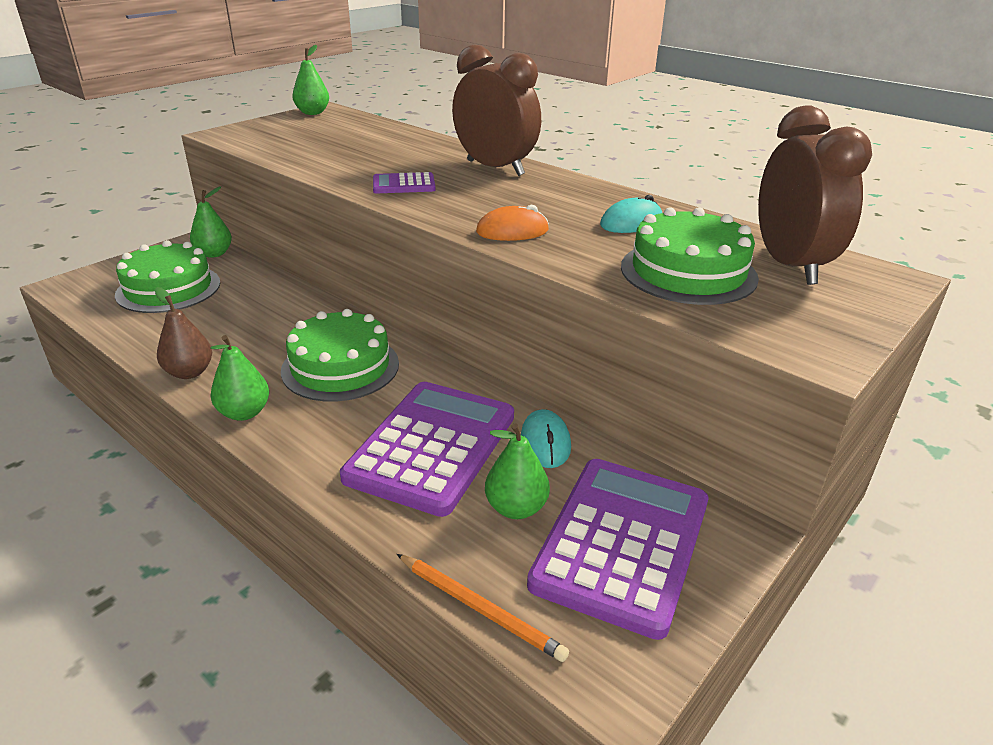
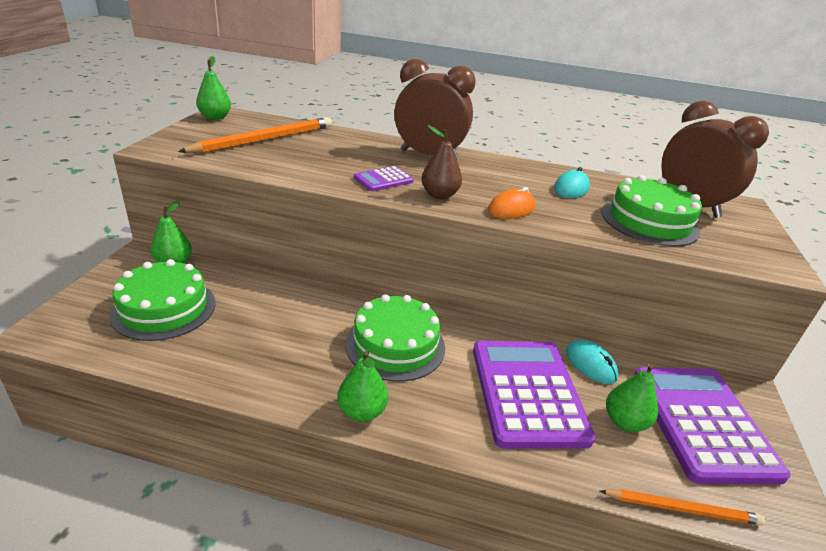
camera: 30 degrees left, 0 degrees up
(189, 372) = (273, 388): brown pear -> brown pear (439, 195)
(332, 136) = (264, 140): none -> orange pencil

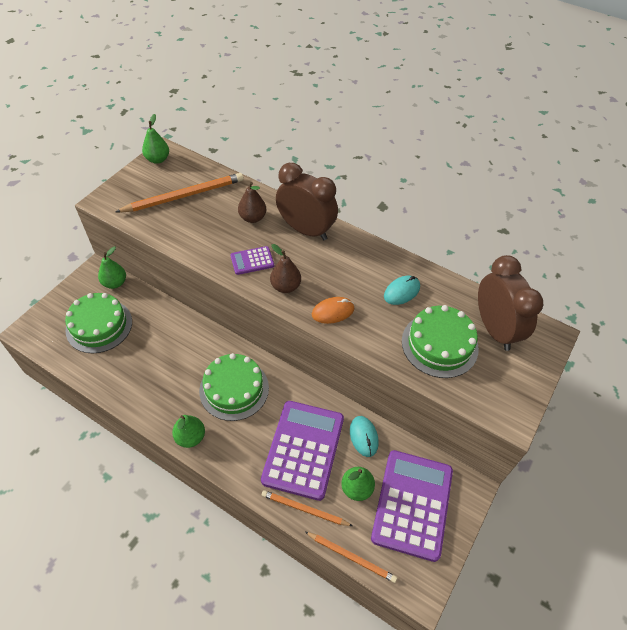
camera: 20 degrees right, 20 degrees up
(360, 150) = (252, 218): none -> brown pear
(578, 464) = (305, 509): none -> orange pencil

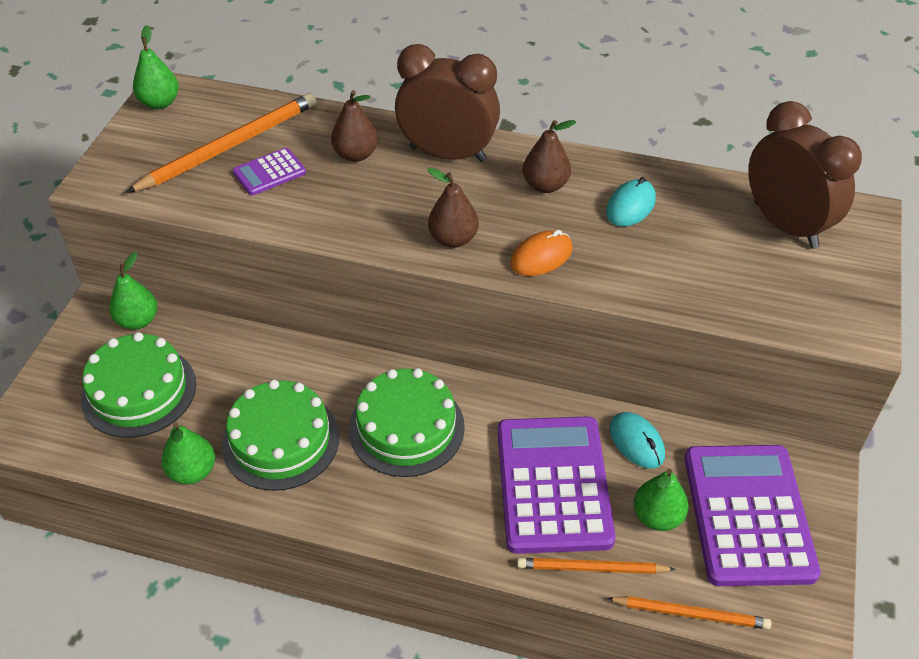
camera: 15 degrees left, 5 degrees down
(190, 437) = (367, 516): green pear -> green pear (192, 471)
(252, 261) = (383, 215): purple calculator -> purple calculator (269, 172)
(355, 265) = (545, 185): none -> brown pear
(439, 344) = (717, 263): green cake -> green cake (281, 440)

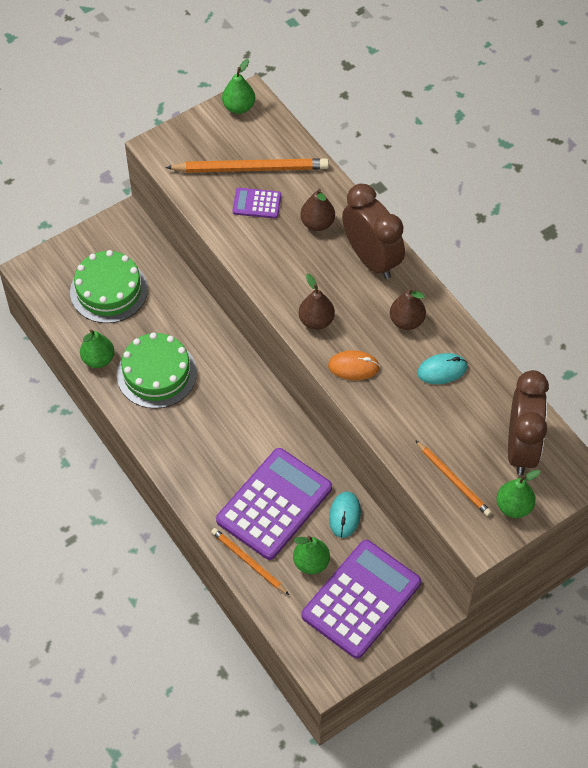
camera: 40 degrees right, 10 degrees up
(138, 320) = (142, 243): green pear -> green pear (514, 506)
(406, 428) = (228, 414): green cake -> none
(690, 613) = (274, 621): orange pencil -> orange pencil (453, 480)

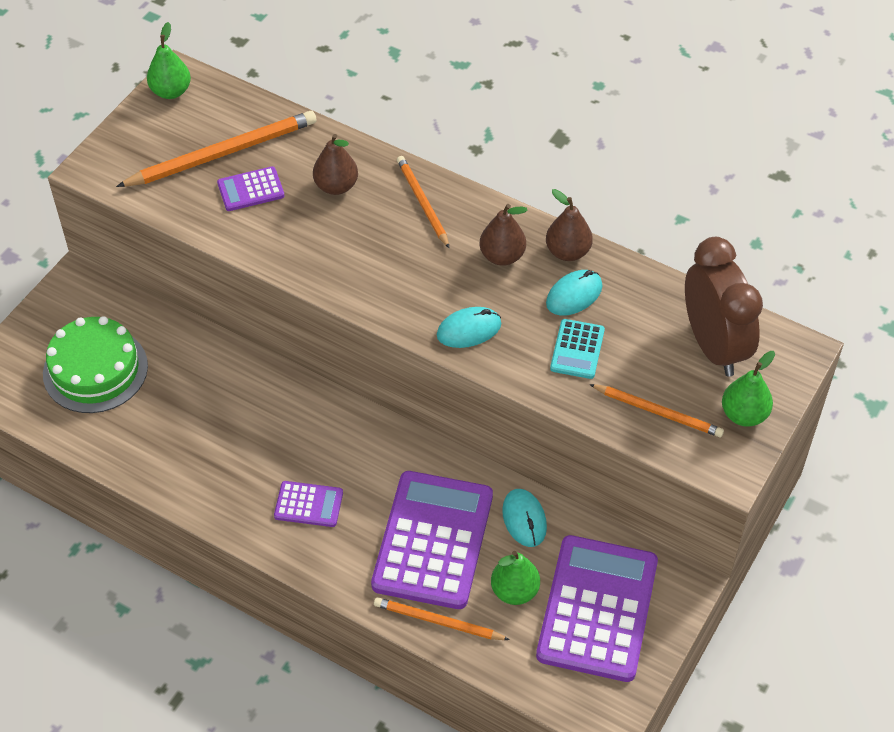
camera: 25 degrees left, 5 degrees down
(98, 359) = (123, 455): green pear -> none
(156, 373) = (206, 444): green cake -> none
(203, 444) = (308, 504): none -> purple calculator
(316, 321) = (395, 294): brown pear -> brown pear (567, 252)
(353, 367) = (469, 330): orange mouse -> turquoise mouse
(371, 259) = (422, 203): brown clock -> orange pencil
(422, 411) = (577, 349): none -> turquoise calculator

